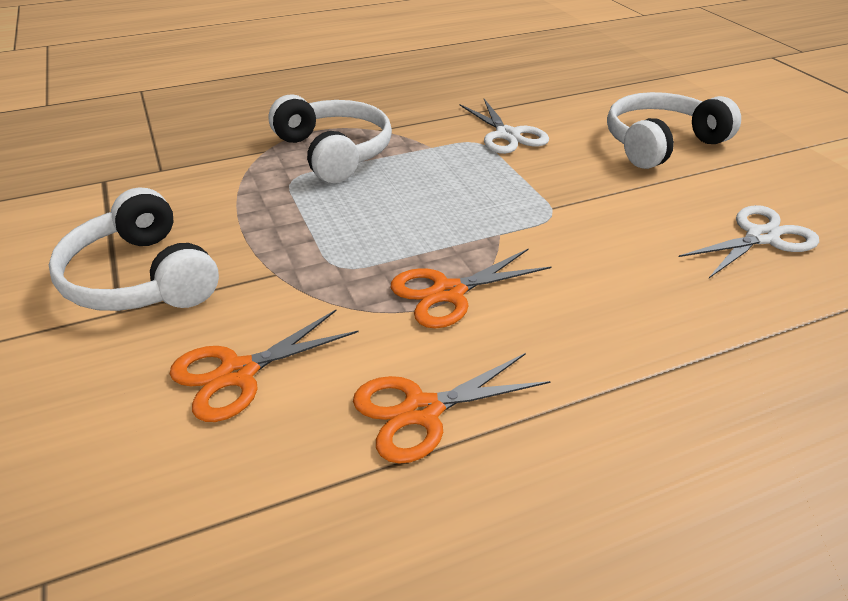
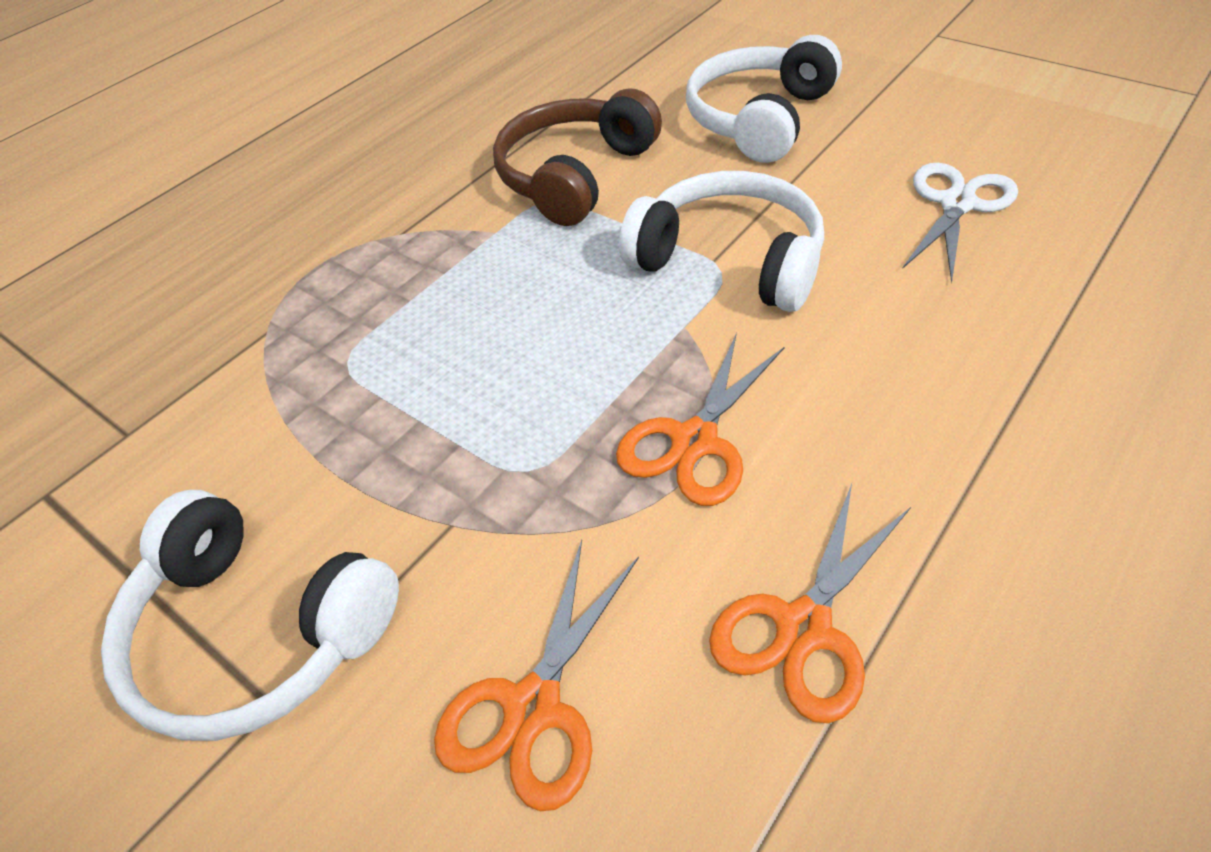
camera: 25 degrees left, 10 degrees up
(334, 152) = (370, 294): white headphones -> white headphones (729, 260)
(507, 135) = (575, 176): white scissors -> brown headphones

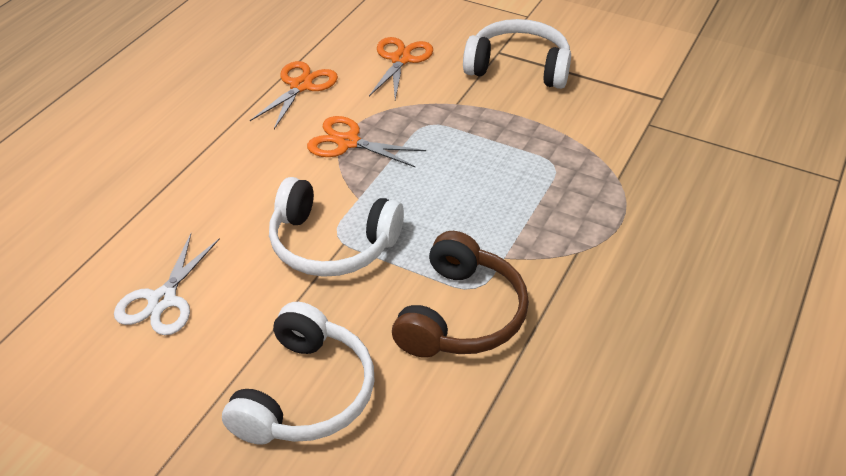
camera: 165 degrees right, 5 degrees down
(694, 441) = (348, 142): orange scissors -> orange scissors turned 90 degrees counterclockwise

